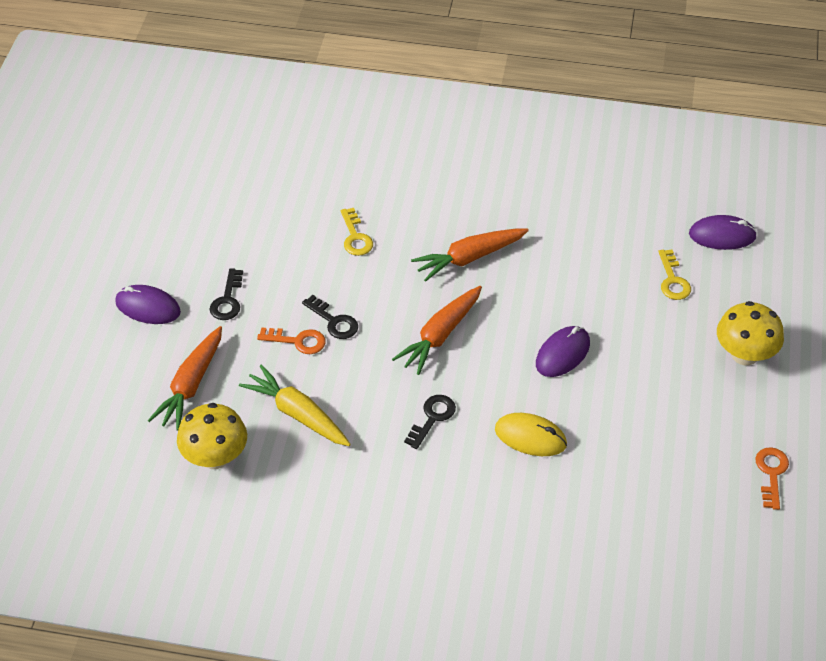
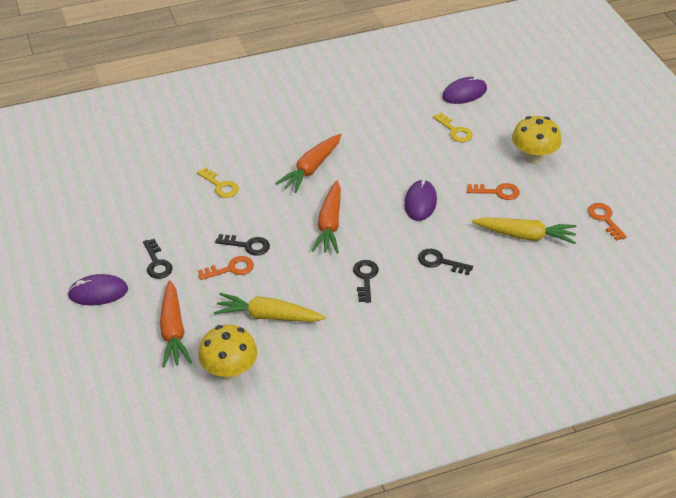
camera: 30 degrees left, 5 degrees down
(530, 437) = (440, 262): yellow mouse -> black key
(656, 450) = (525, 236): none -> yellow carrot
(665, 380) = (497, 192): none -> orange key

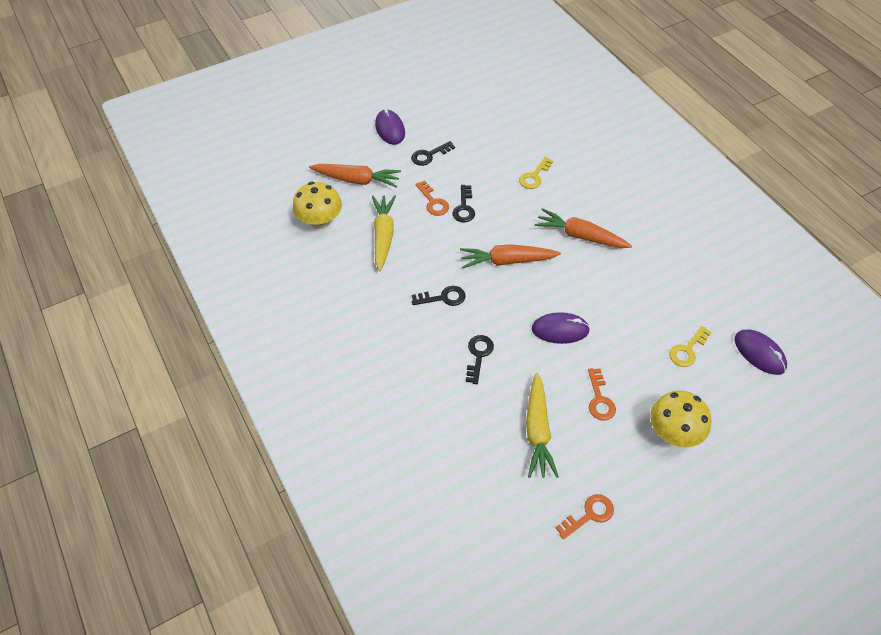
camera: 80 degrees right, 10 degrees up
(173, 331) = (357, 180): orange carrot -> orange carrot turned 150 degrees counterclockwise

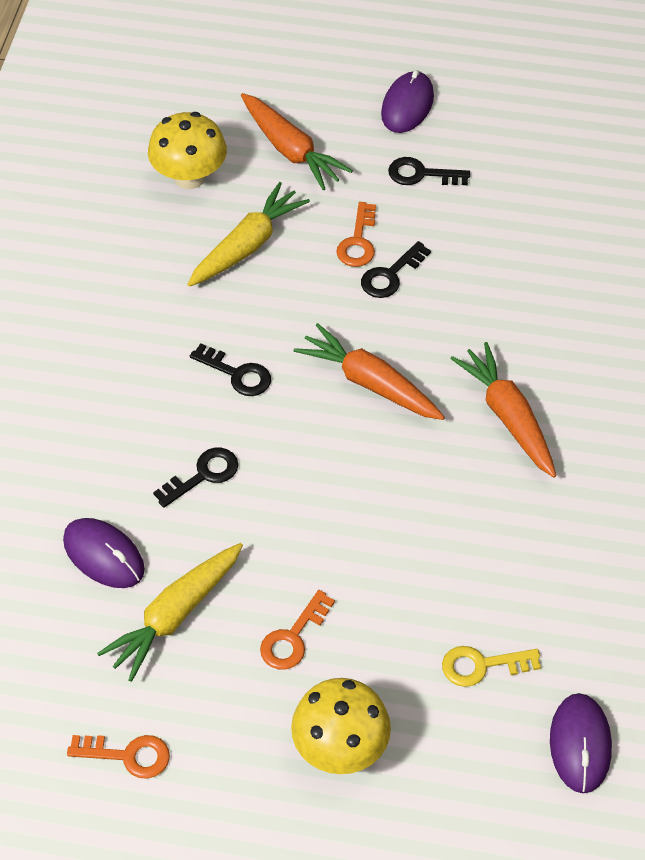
camera: 40 degrees right, 0 degrees up
(534, 176) = (536, 293): yellow key -> none
(560, 330) = (340, 517): purple mouse -> purple mouse (104, 555)

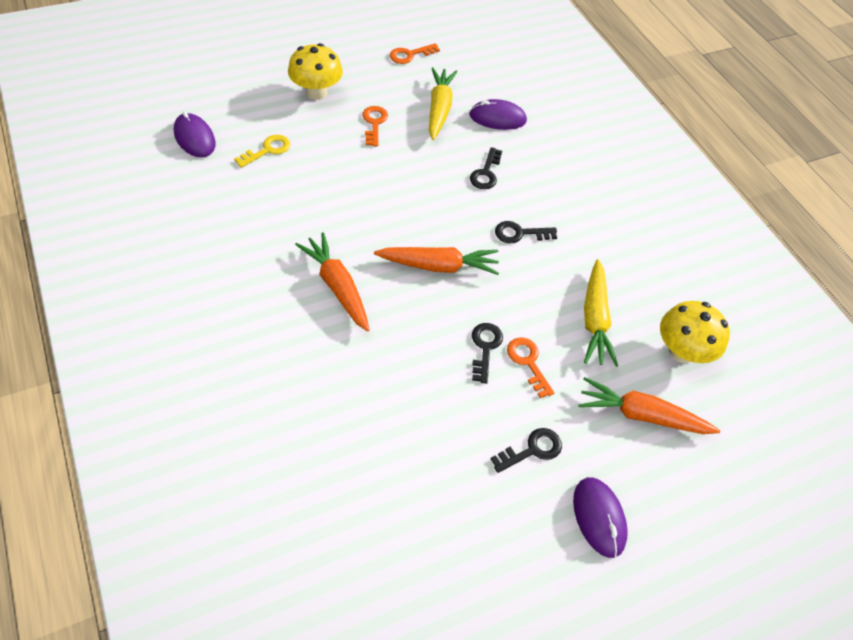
camera: 140 degrees right, 0 degrees up
(507, 416) = (337, 286): orange carrot -> orange carrot turned 150 degrees counterclockwise

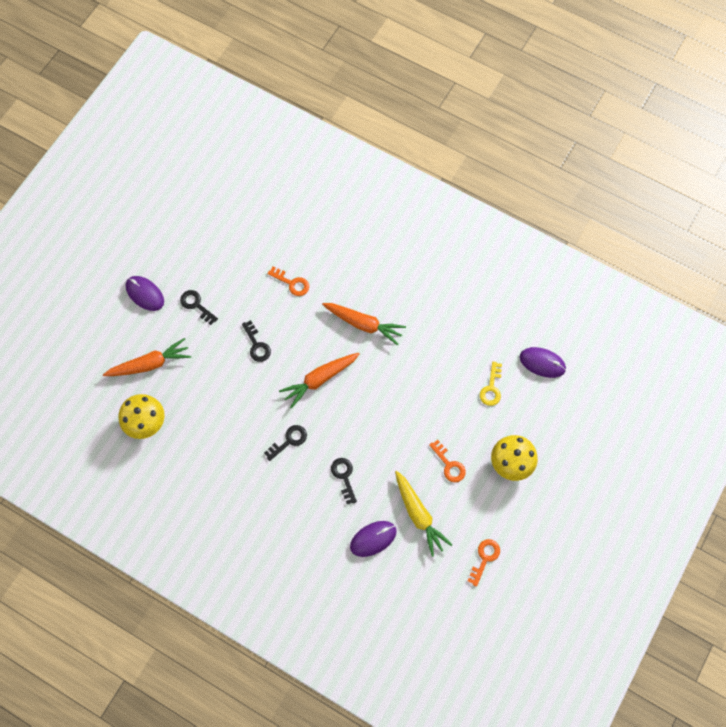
camera: 150 degrees right, 15 degrees up
(528, 362) = (228, 353): orange key -> orange key (292, 283)
(532, 450) = (196, 305): black key -> black key turned 105 degrees clockwise
(595, 320) = (207, 408): yellow carrot -> none

